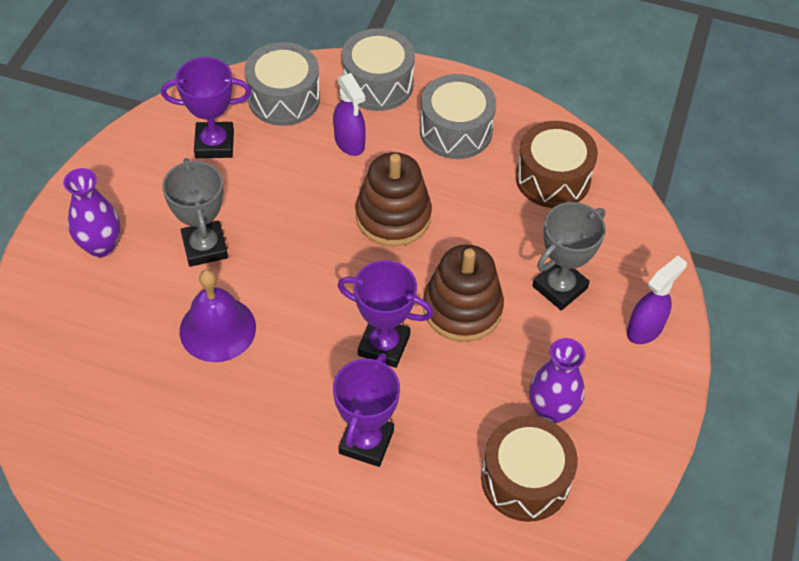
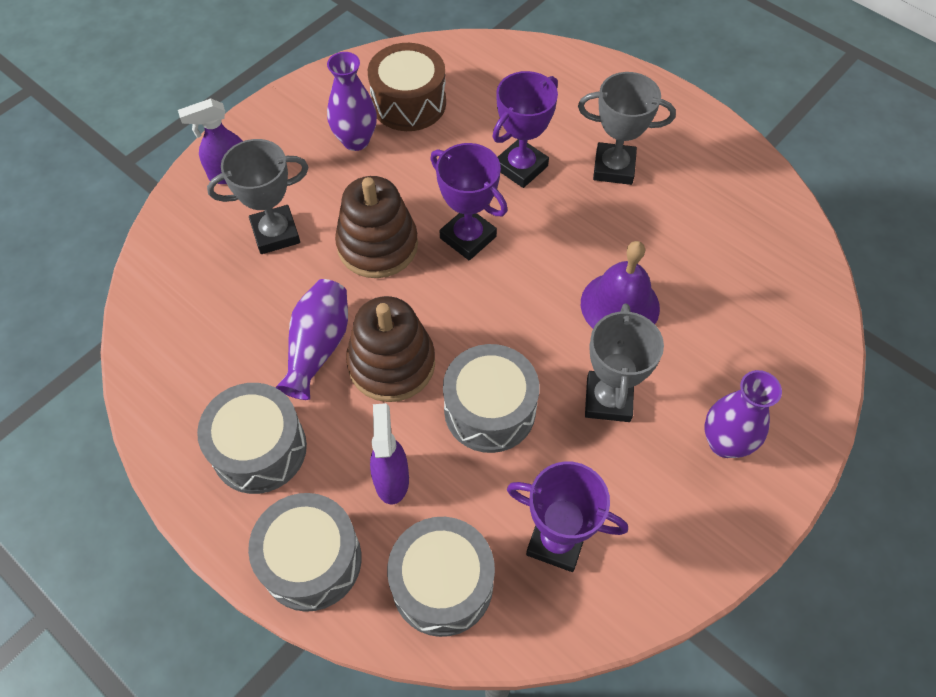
camera: 155 degrees left, 5 degrees up
(267, 478) = (614, 168): none -> grey trophy
(298, 209) = (489, 410): none -> grey drum
(459, 209) = (318, 347): none -> purple vase
(553, 178) = (197, 347): brown drum -> none

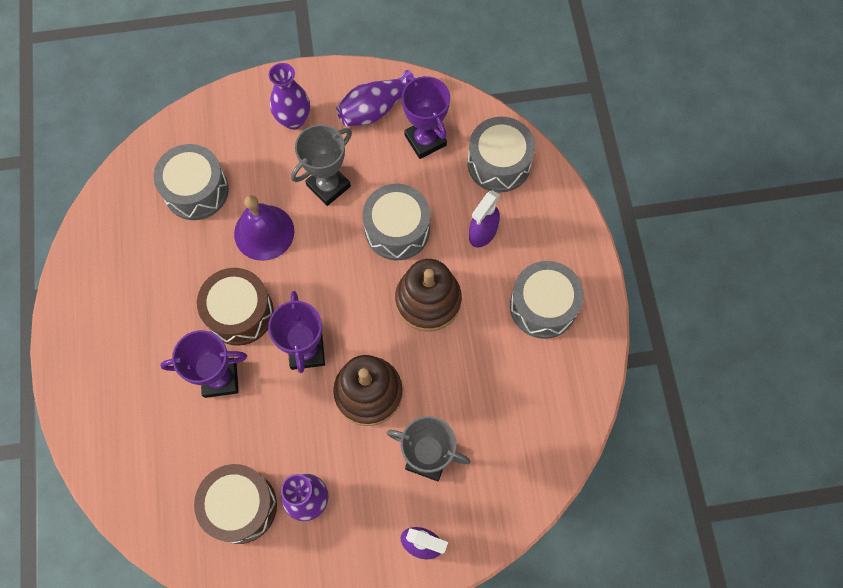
camera: 140 degrees left, 10 degrees up
(311, 560) = (556, 223): grey drum -> grey drum (196, 190)
(318, 347) = (463, 346): purple vase -> purple vase (375, 109)
(562, 224) = (240, 313): none -> brown drum
(614, 168) = (162, 327): grey trophy -> none

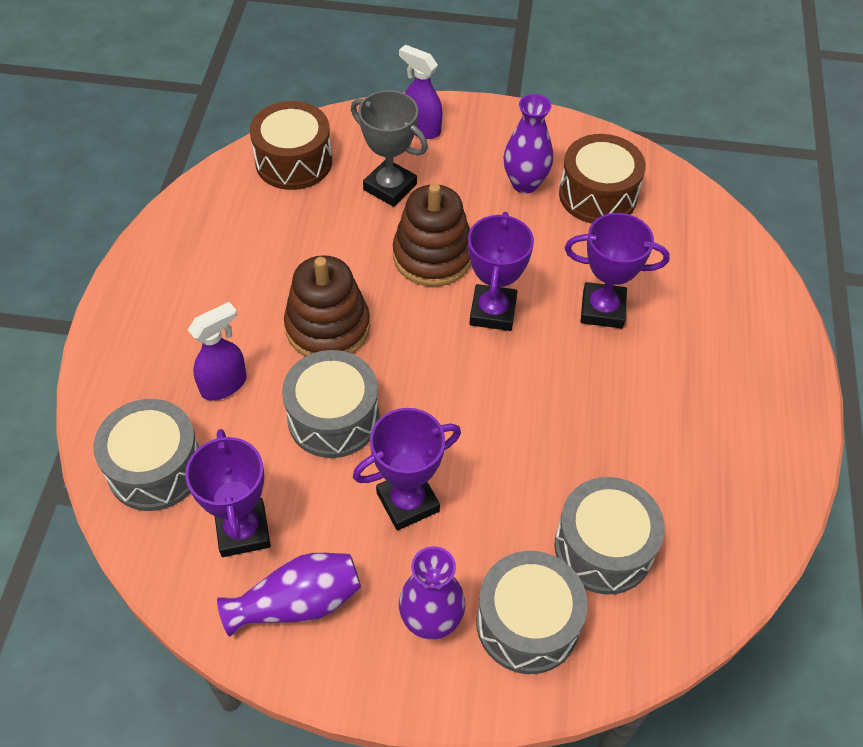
camera: 165 degrees left, 15 degrees down
(240, 313) = (566, 372): brown drum -> brown drum (293, 162)
(264, 232) = (515, 462): purple bell -> none
(328, 186) = (408, 502): grey trophy -> purple trophy
(543, 306) = (194, 288): grey drum -> grey drum (527, 623)

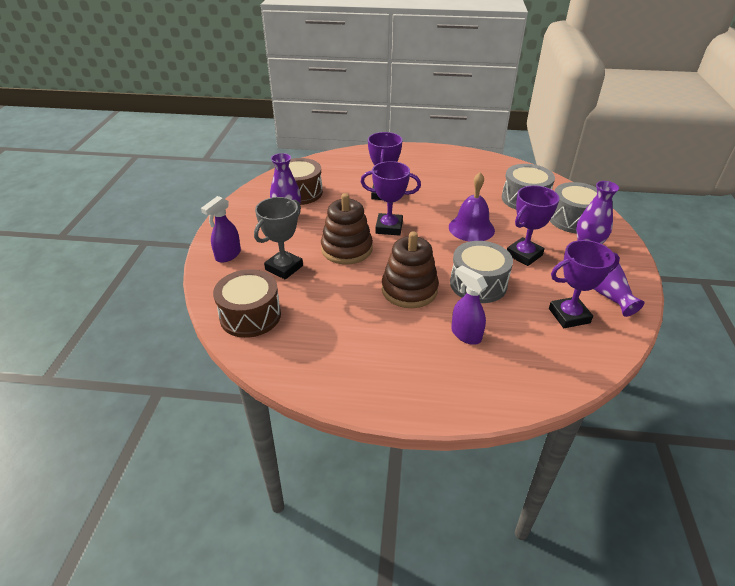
camera: 90 degrees left, 15 degrees down
(155, 468) = (542, 362): grey drum -> none
(408, 502) = (524, 255): purple trophy -> purple trophy turned 75 degrees clockwise
(492, 433) = (471, 228): none -> purple bell

